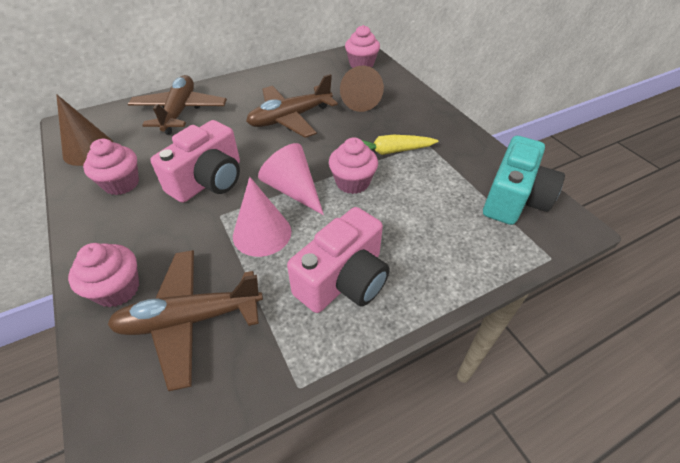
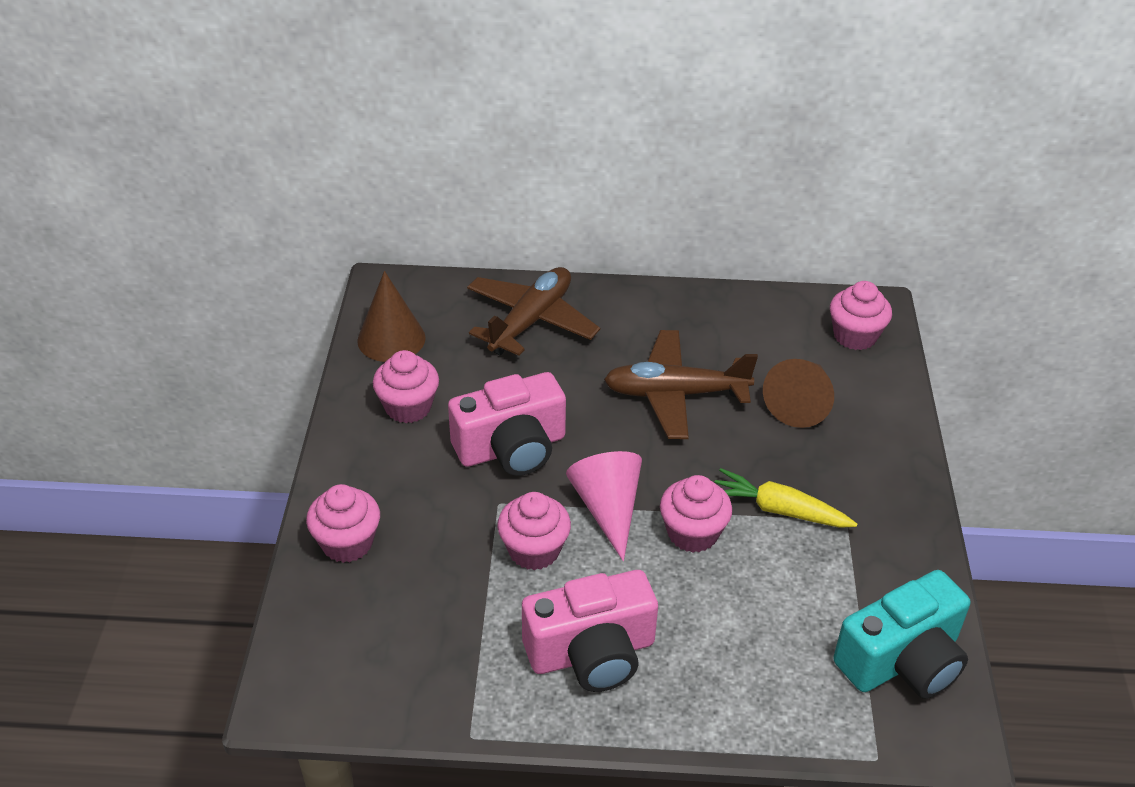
camera: 30 degrees right, 5 degrees down
(190, 319) = (402, 613): brown plane -> none
(262, 233) = (534, 550): pink cone -> pink cupcake

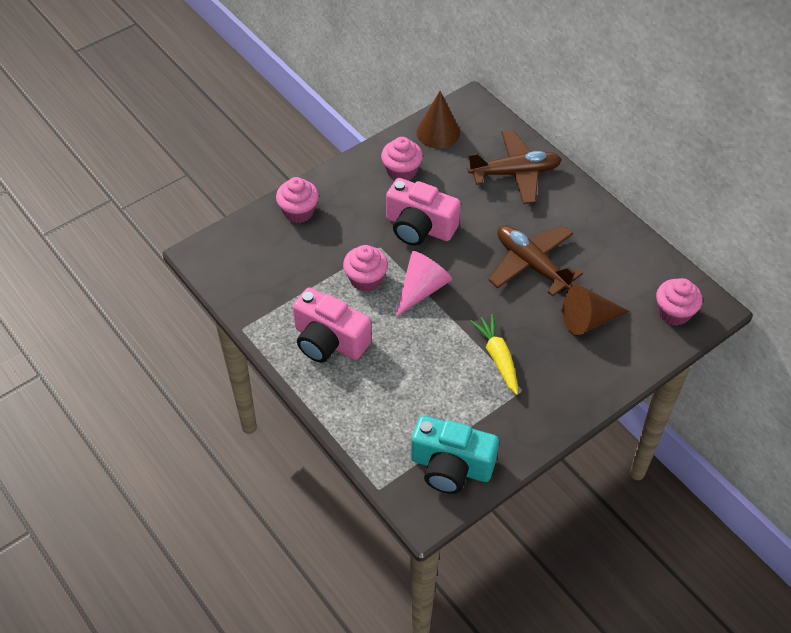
camera: 50 degrees right, 10 degrees up
(692, 533) = (442, 332): pink cupcake -> none

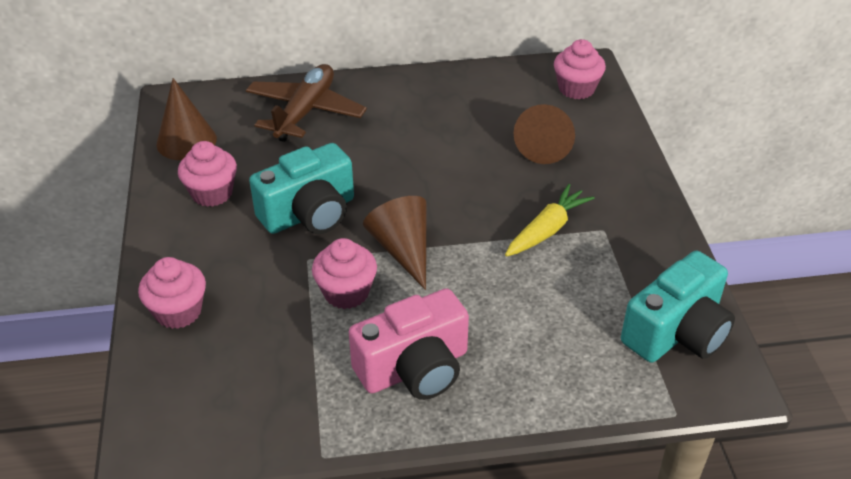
camera: 60 degrees left, 10 degrees down
(419, 227) = (309, 213): pink camera -> turquoise camera
(422, 289) = (403, 250): pink cone -> brown cone
(497, 357) = (547, 230): yellow carrot -> yellow carrot turned 120 degrees clockwise
(531, 264) = (440, 152): brown plane -> none

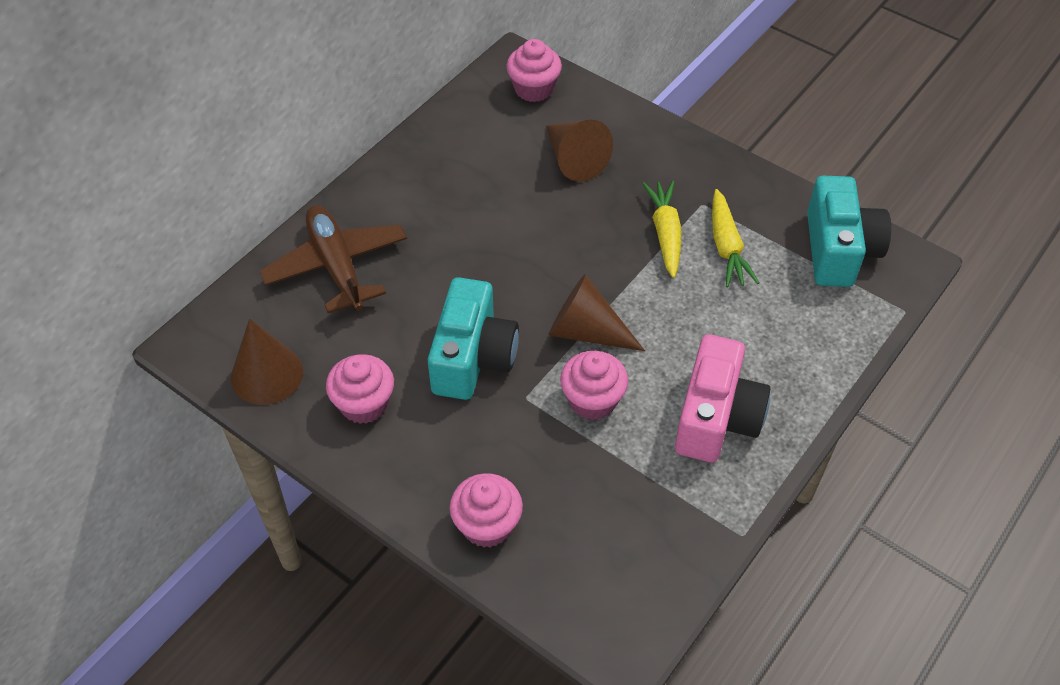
camera: 45 degrees left, 10 degrees up
(583, 268) = (726, 247): none -> yellow carrot

